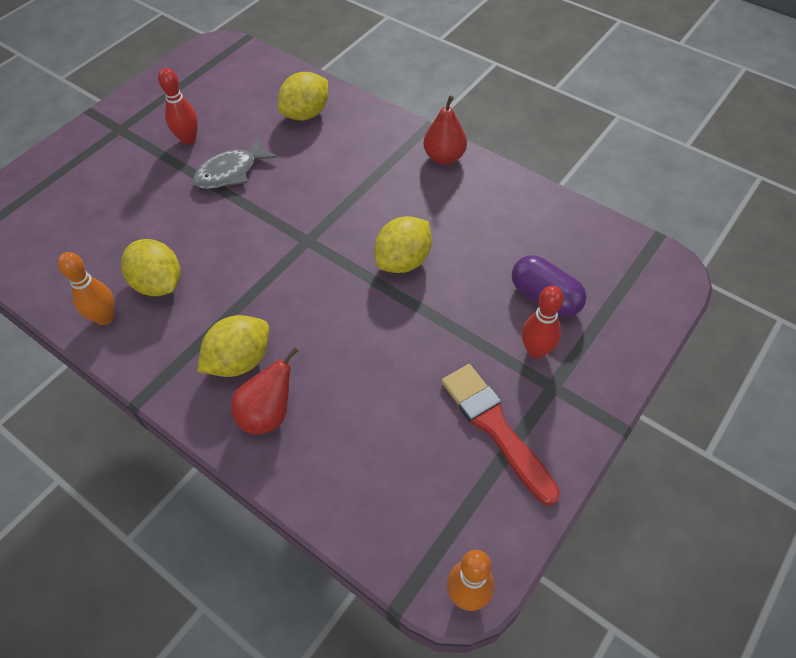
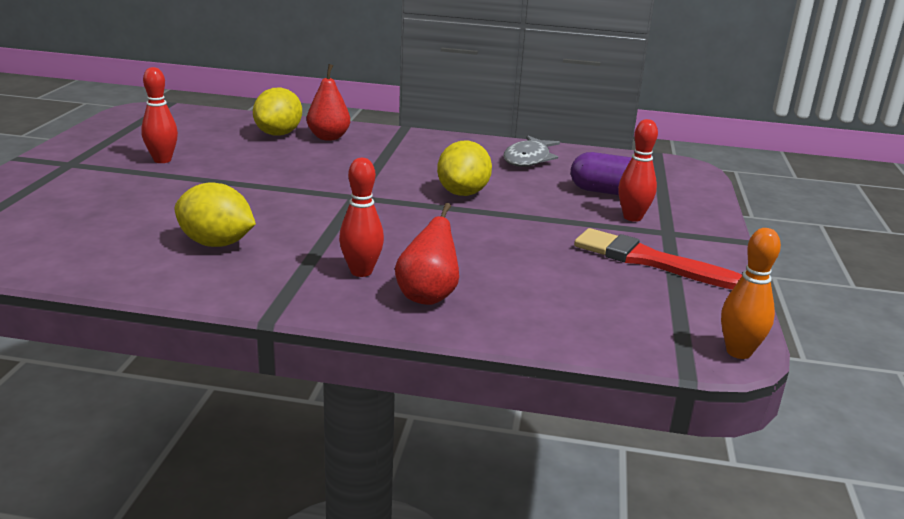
camera: 30 degrees left, 30 degrees down
(105, 318) = (170, 274): orange bowling pin -> none
(231, 172) = (231, 171): grey fish -> grey fish (528, 159)
(240, 360) = (361, 271): yellow lemon -> red bowling pin
(444, 157) = (438, 140): red pear -> red pear (328, 137)

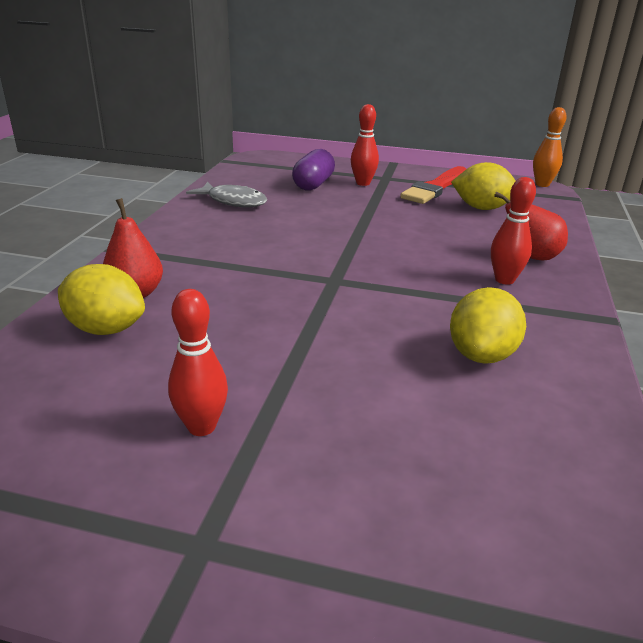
camera: 85 degrees left, 5 degrees up
(463, 193) = (321, 232): yellow lemon -> yellow lemon (481, 208)

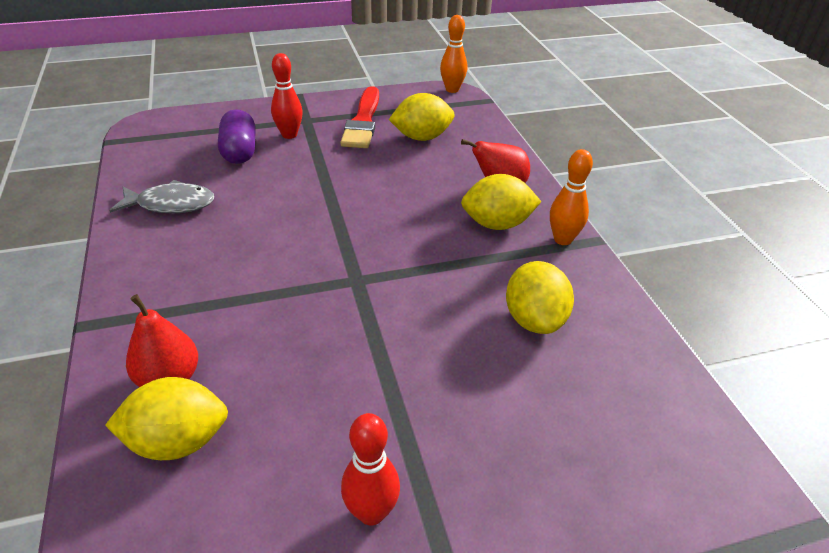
camera: 30 degrees left, 10 degrees up
(504, 280) = (497, 224): red bowling pin -> yellow lemon
(568, 308) = (563, 239): none -> orange bowling pin

